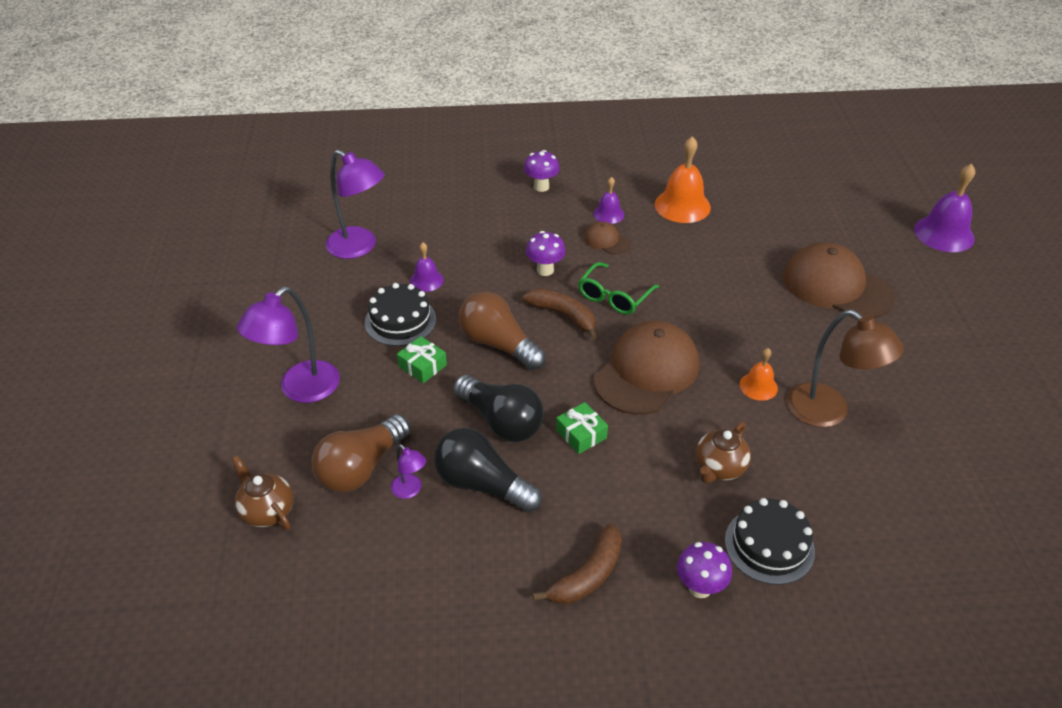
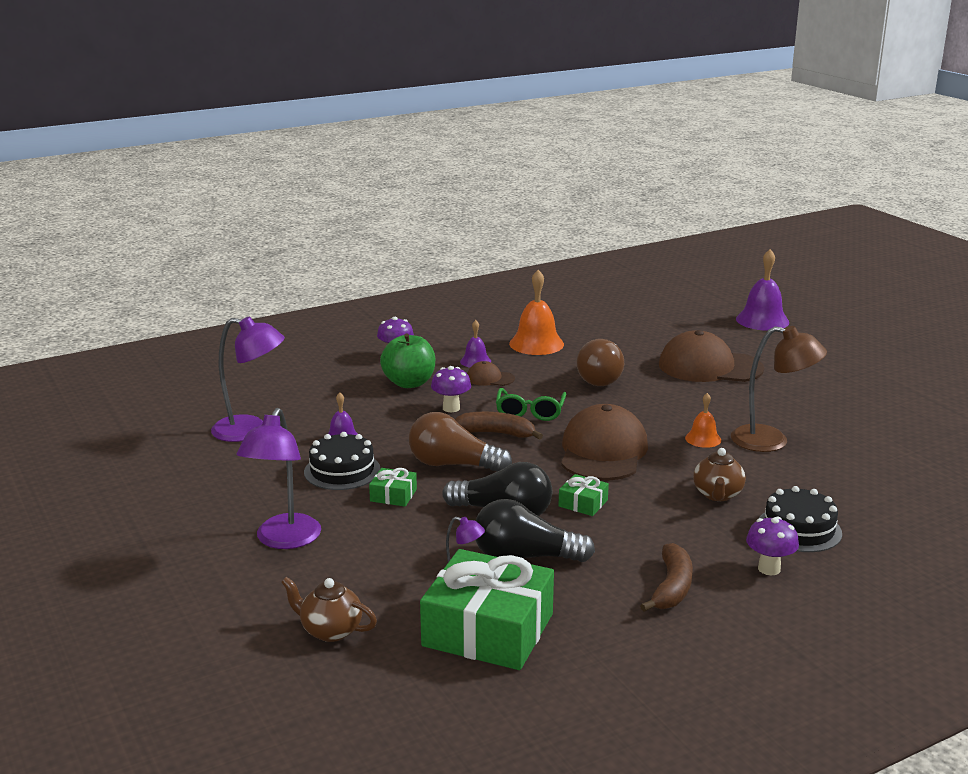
camera: 25 degrees left, 20 degrees down
(361, 468) = (398, 576): brown light bulb -> brown light bulb (601, 377)
(391, 562) = (488, 630): none -> green gift
(529, 226) = (409, 383): none -> green apple

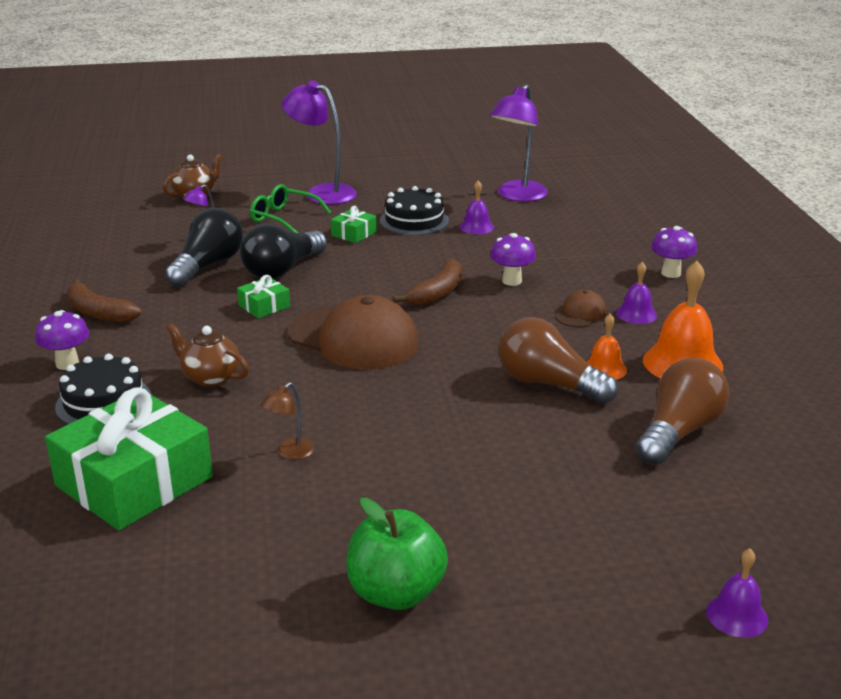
camera: 110 degrees right, 5 degrees up
(409, 383) = (588, 270): green apple -> green apple (396, 593)
(453, 465) = (387, 263): brown light bulb -> brown light bulb (679, 432)
(488, 630) = (136, 238): green gift -> green gift (134, 481)
(530, 412) = (476, 319): green glasses -> green glasses (284, 218)
(703, 439) = (334, 406): orange bell -> orange bell (604, 368)
(709, 367) = (544, 480): brown cap -> none
(762, 320) = (737, 615): purple bell -> purple bell, size x0.55
(771, 441) = (290, 453): brown lamp -> brown lamp, size x0.48

